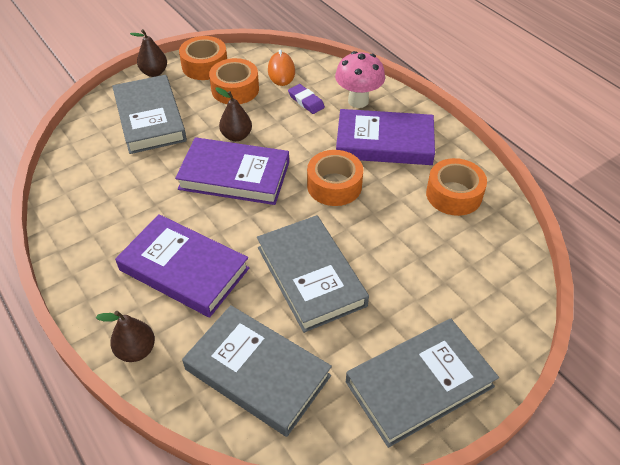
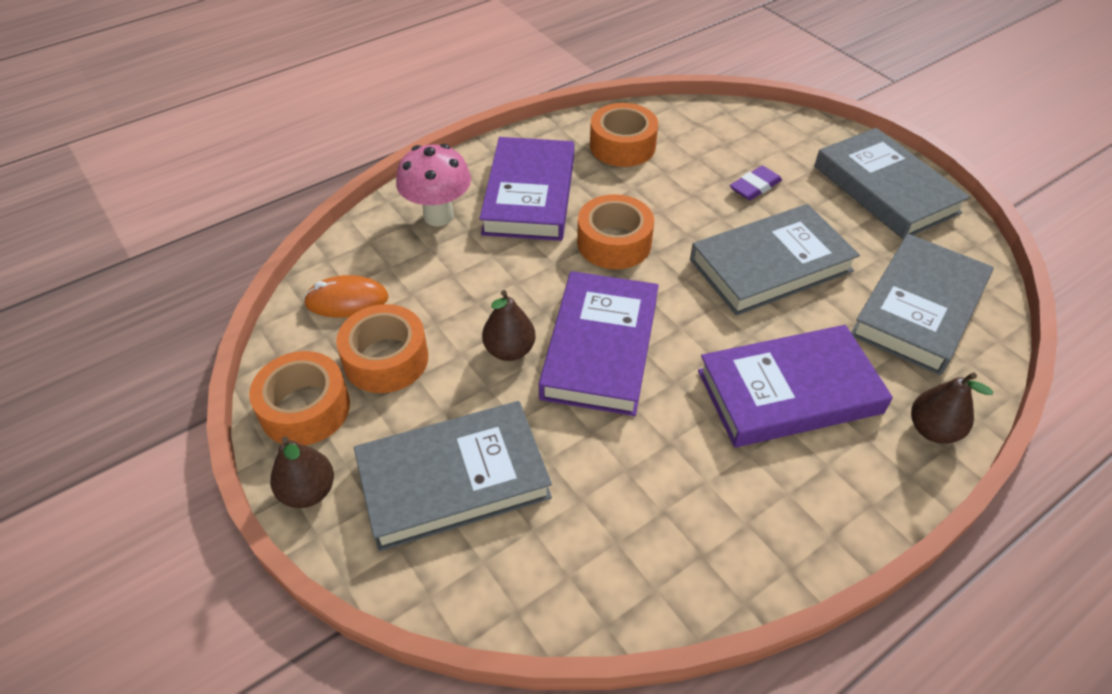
camera: 90 degrees left, 0 degrees up
(184, 269) = (789, 392): purple book -> purple book turned 45 degrees clockwise
(306, 101) = (431, 270): purple eraser -> purple eraser (755, 186)

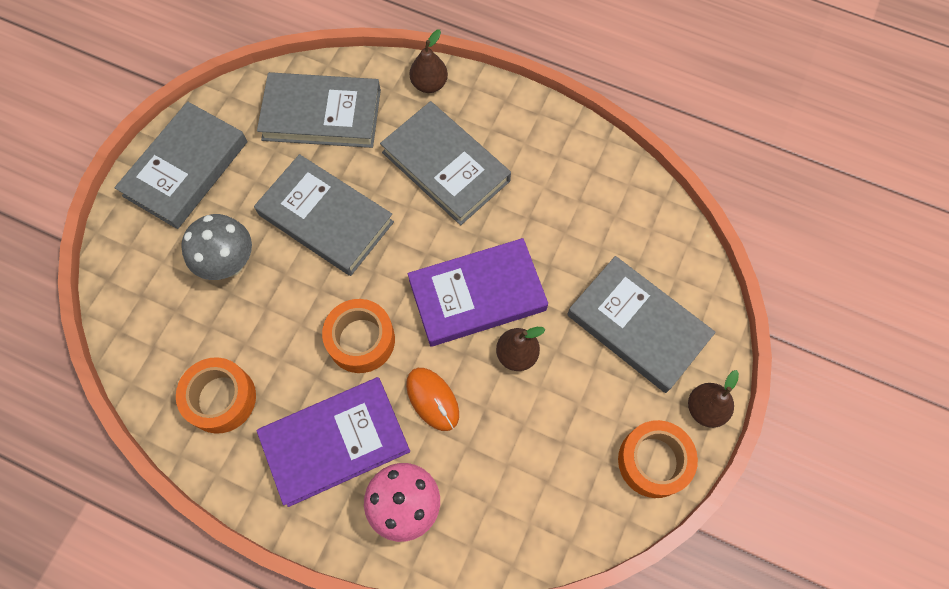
camera: 120 degrees left, 20 degrees up
(347, 301) = (544, 510): orange mouse -> orange mouse (432, 399)
(386, 359) = (578, 436): orange tape -> none
(755, 186) = (230, 264): purple eraser -> grey mushroom
(789, 392) = (446, 166): purple book -> grey book

